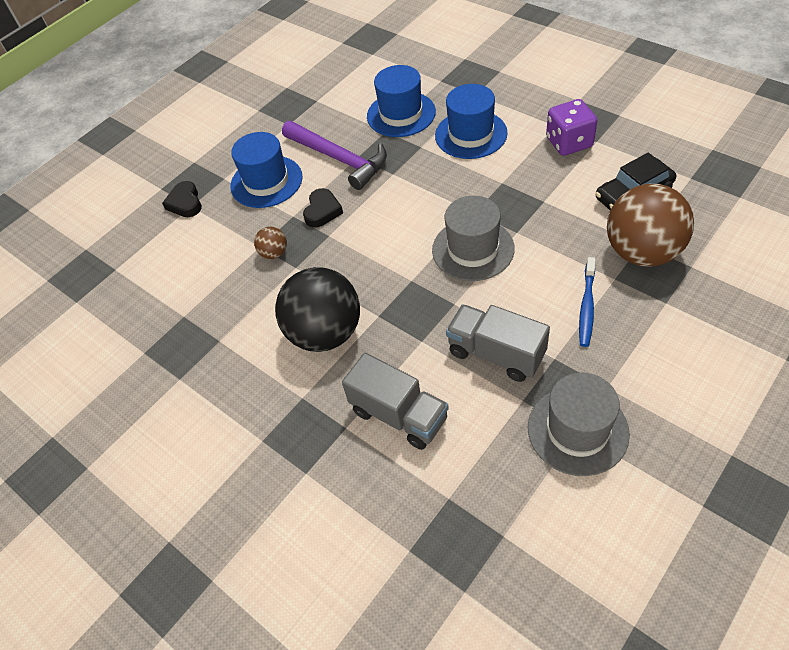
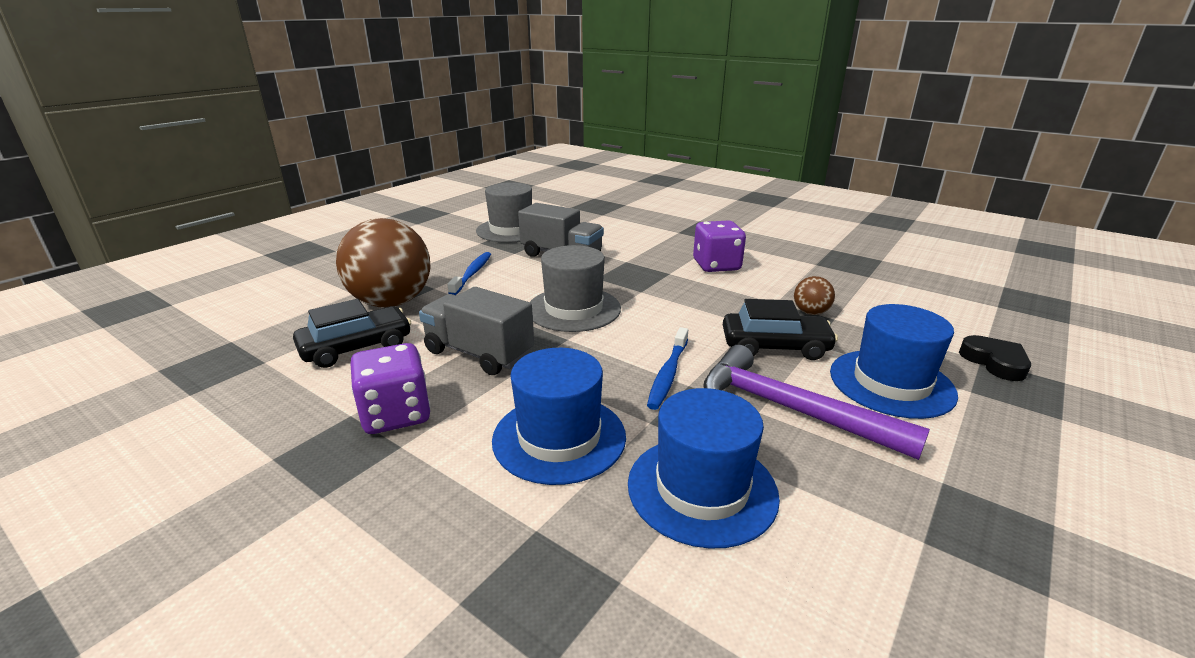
camera: 170 degrees right, 25 degrees down
(322, 211) = (775, 346): black heart -> black car
(325, 333) = (716, 265): black ball -> purple dice
(399, 415) = (639, 235): grey truck -> grey truck (479, 353)
(404, 181) = (668, 374): none -> blue toothbrush

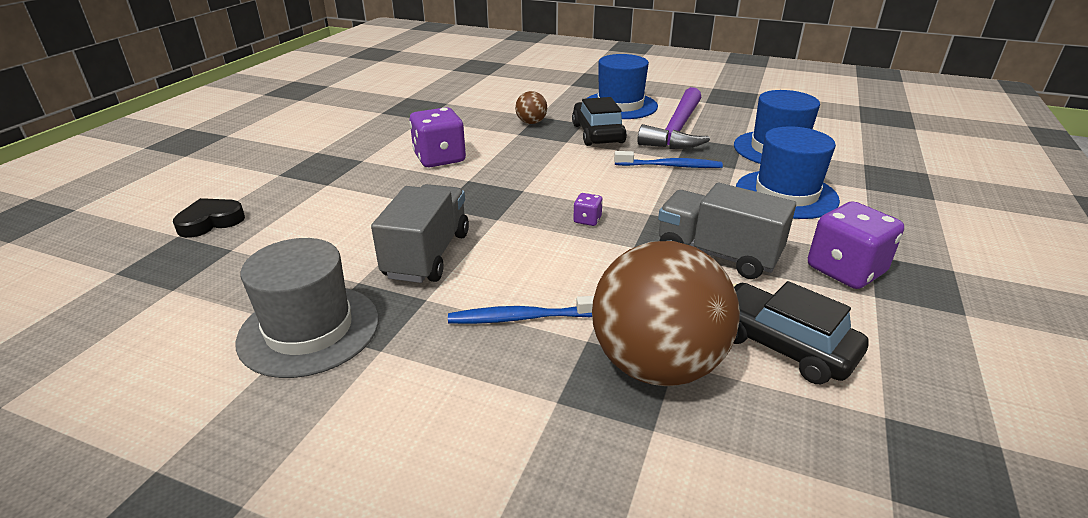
camera: 105 degrees left, 5 degrees up
(479, 353) = (717, 254): grey truck -> grey truck turned 105 degrees clockwise
(573, 309) = (587, 220): grey hat -> purple dice
(995, 362) = (573, 82): black heart -> black heart (210, 222)

